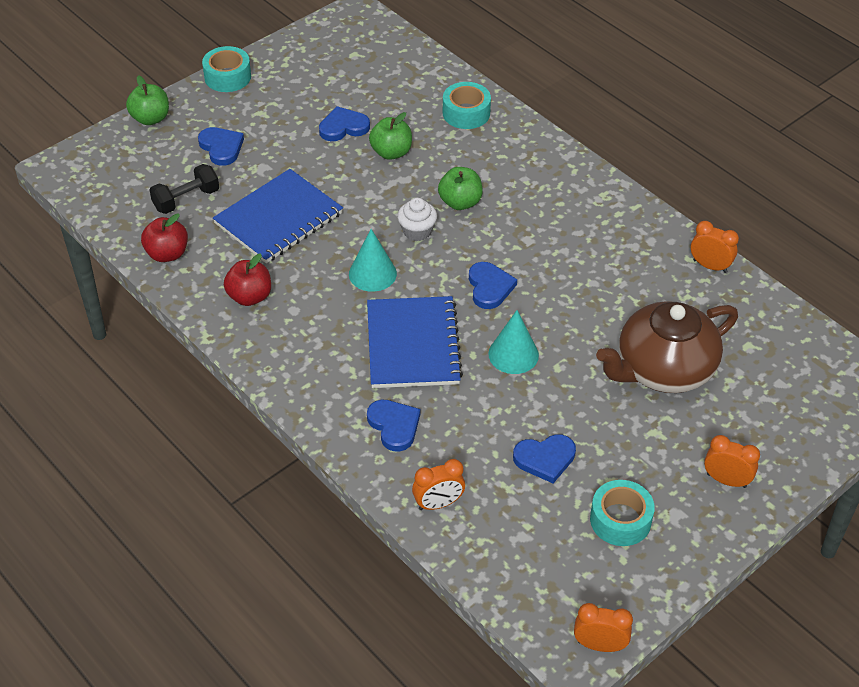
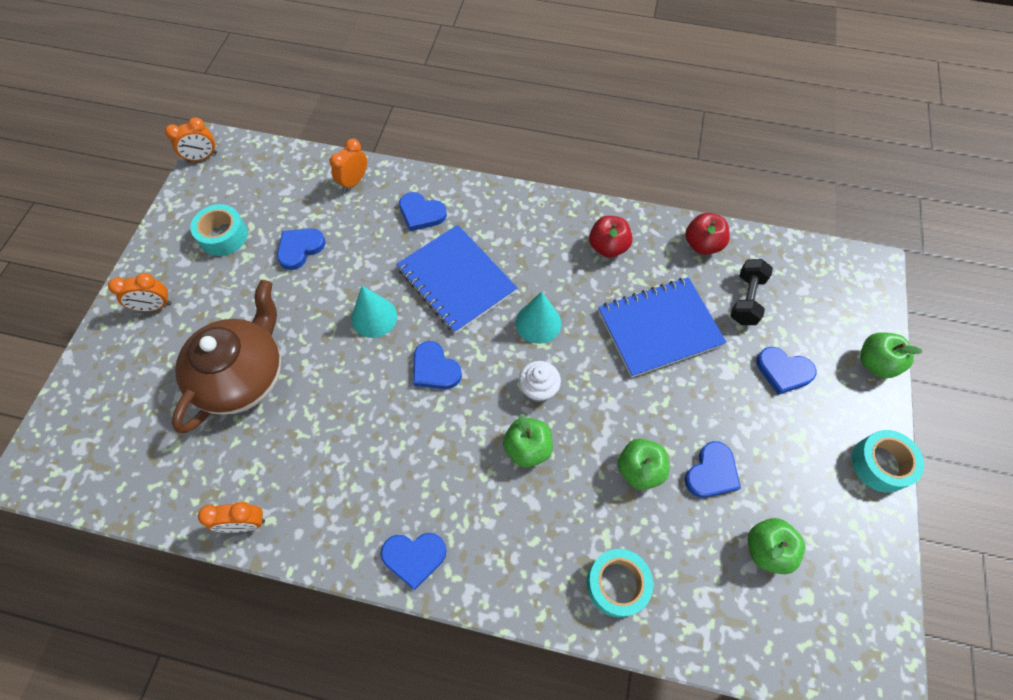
camera: 145 degrees right, 15 degrees up
(278, 218) = (659, 328): blue notebook -> blue notebook turned 60 degrees clockwise
(353, 81) = (767, 549): none -> green apple
(593, 188) = (414, 557): none -> blue heart

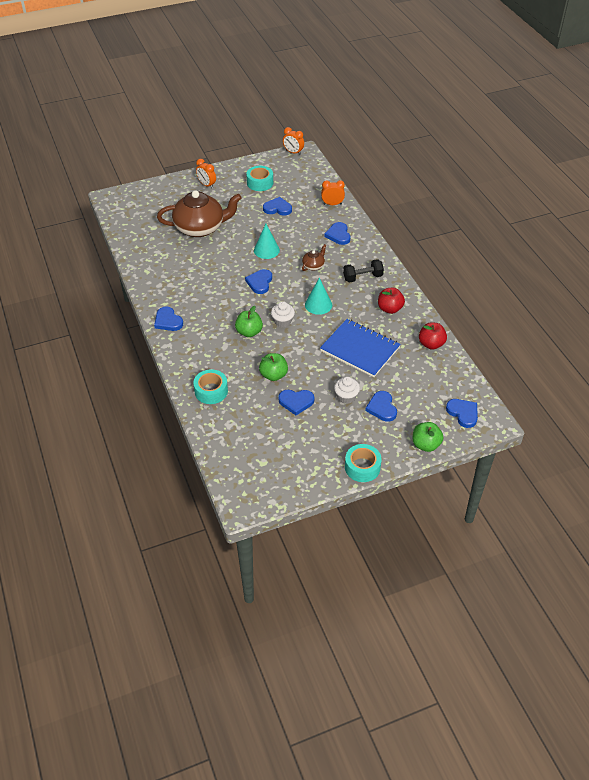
camera: 55 degrees right, 15 degrees down
(245, 523) = (139, 265): orange clock -> none
(456, 280) = (313, 266): blue notebook -> brown teapot
(738, 401) = (346, 397): none -> white cupcake
(746, 299) = (413, 376): black dumbbell -> black dumbbell (362, 277)
(767, 549) = (274, 438): green apple -> none
(842, 289) = (463, 413): none -> blue heart

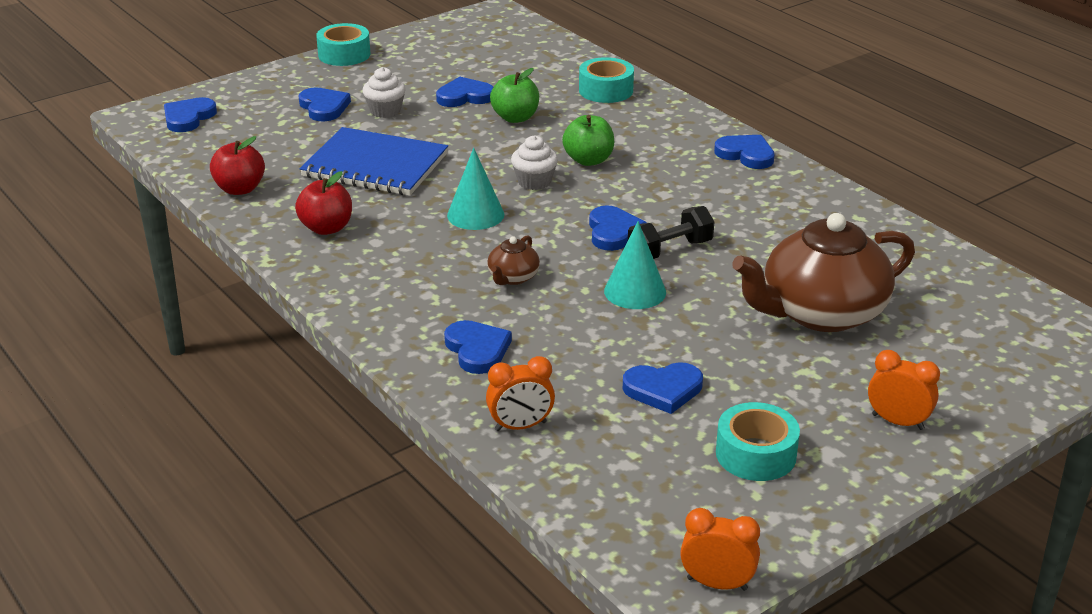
camera: 165 degrees right, 15 degrees down
(362, 277) = (395, 272): black dumbbell -> black dumbbell (670, 250)
(425, 444) = (251, 83): green apple -> none
(463, 413) = (188, 118): blue heart -> blue heart turned 75 degrees clockwise

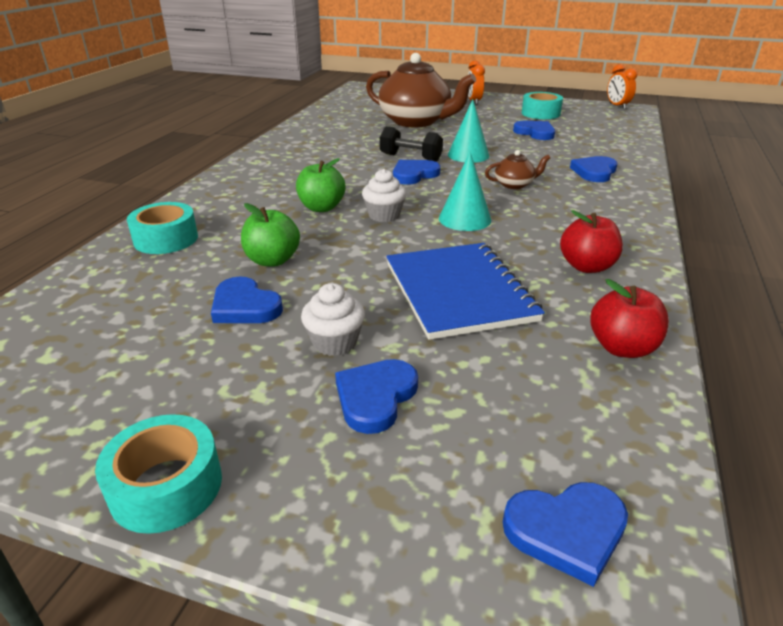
camera: 125 degrees left, 0 degrees up
(520, 426) = (621, 148): orange clock -> none
(746, 154) = (250, 166): blue heart -> none

